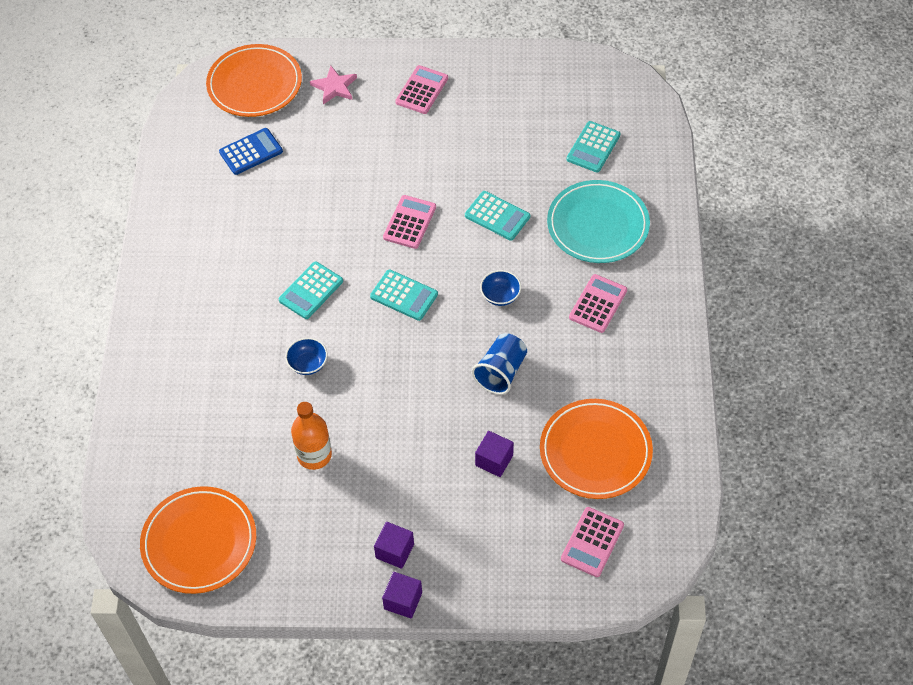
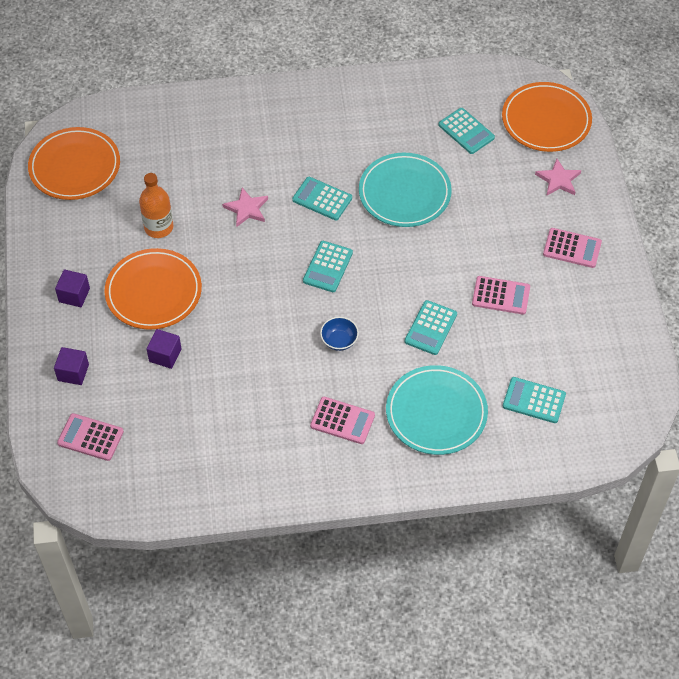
camera: 80 degrees right, 0 degrees up
(251, 152) = (466, 131): blue calculator -> turquoise calculator
(308, 364) = (246, 209): blue bowl -> pink star
(321, 216) = (404, 193): none -> turquoise plate
(403, 601) = (30, 307): purple cube -> purple cube (73, 372)
(409, 222) = (410, 260): pink calculator -> pink calculator (501, 296)
(501, 372) = (256, 350): blue cup -> none
(595, 451) = (181, 432): orange plate -> orange plate (153, 292)

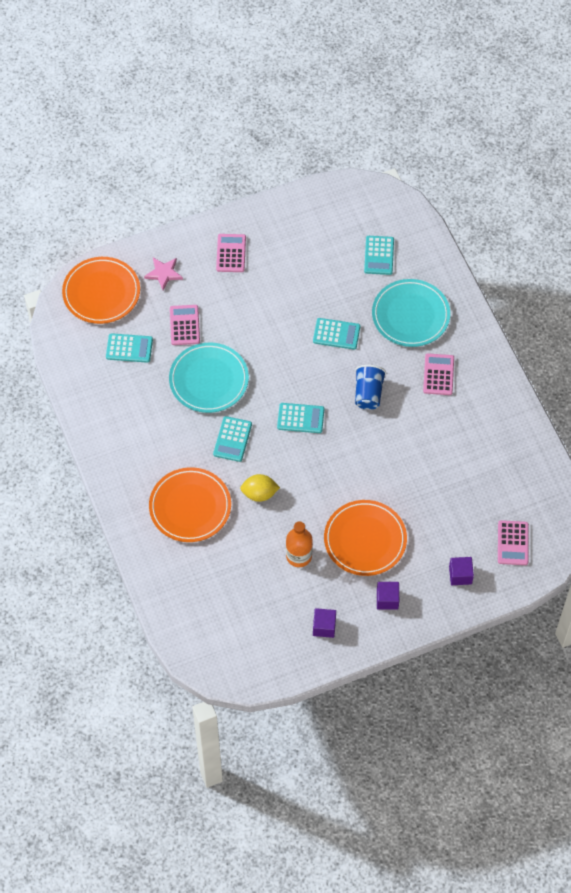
camera: 105 degrees left, 5 degrees up
(75, 167) = (253, 645): orange plate -> orange plate (190, 507)
(165, 355) = (422, 513): purple cube -> purple cube (324, 627)
(246, 209) = (259, 493): pink star -> yellow lemon
(339, 340) = (368, 393): blue bowl -> blue cup
(466, 131) = (129, 348): turquoise calculator -> turquoise calculator turned 60 degrees clockwise
(501, 296) = (291, 293): pink calculator -> pink calculator (184, 325)

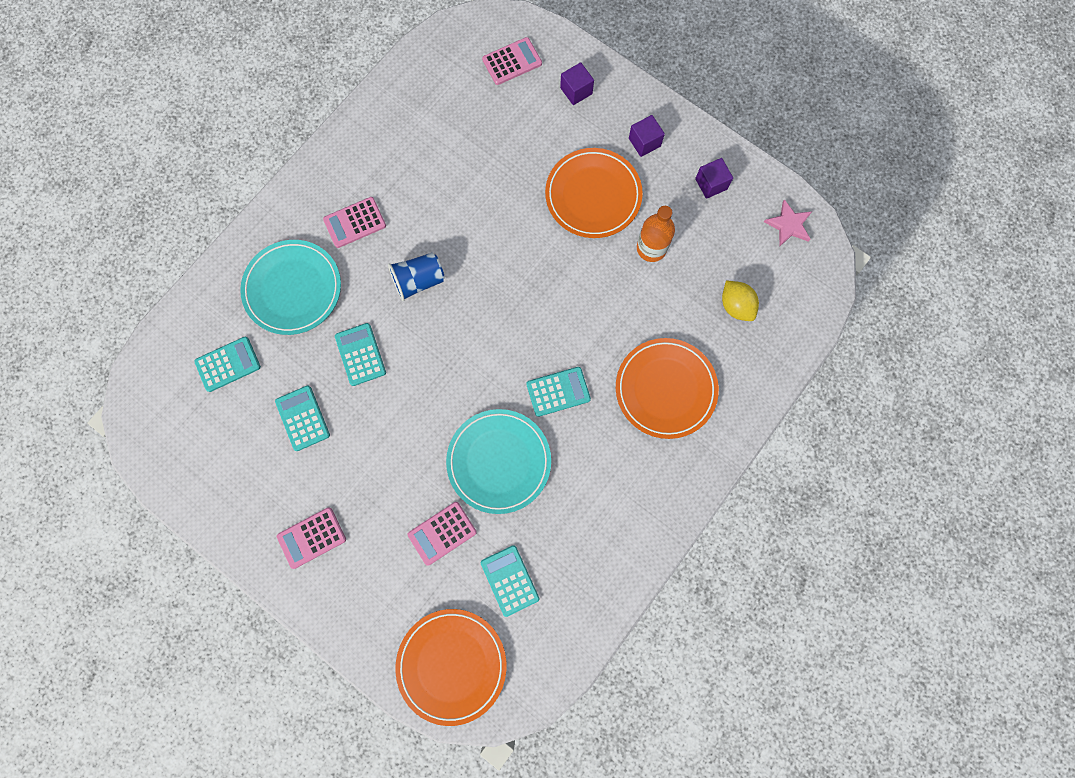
camera: 120 degrees left, 15 degrees up
(164, 273) = (383, 603): pink star -> pink star (789, 225)
(259, 493) = (605, 326): yellow lemon -> yellow lemon (736, 306)
(300, 418) = (490, 334): turquoise calculator -> turquoise calculator (303, 418)

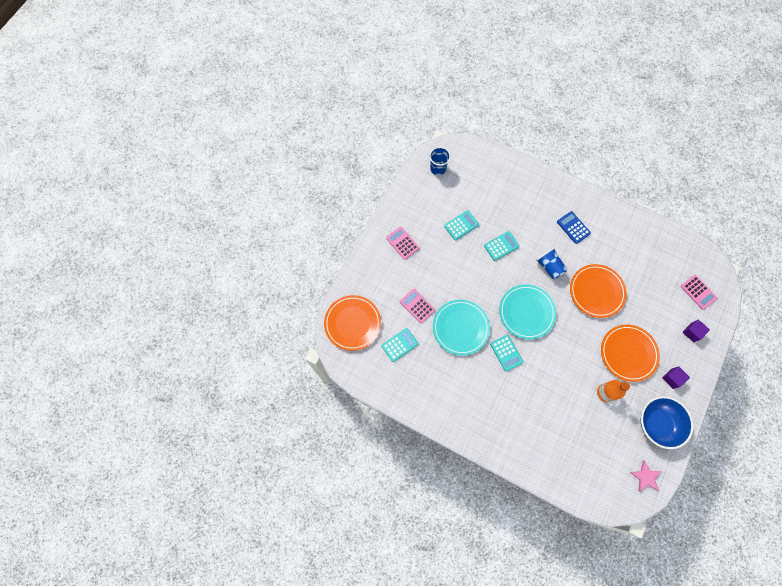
camera: 80 degrees right, 5 degrees down
(173, 438) = (438, 168): none -> blue cup
(228, 364) = (480, 184): turquoise calculator -> none
(293, 289) = (528, 205): turquoise plate -> turquoise plate (526, 312)
(355, 222) = (573, 227): pink calculator -> blue calculator
(665, 389) = (522, 413): orange plate -> orange plate (596, 291)
(711, 184) = (657, 423): purple cube -> blue bowl
(736, 306) = (583, 449): yellow lemon -> none

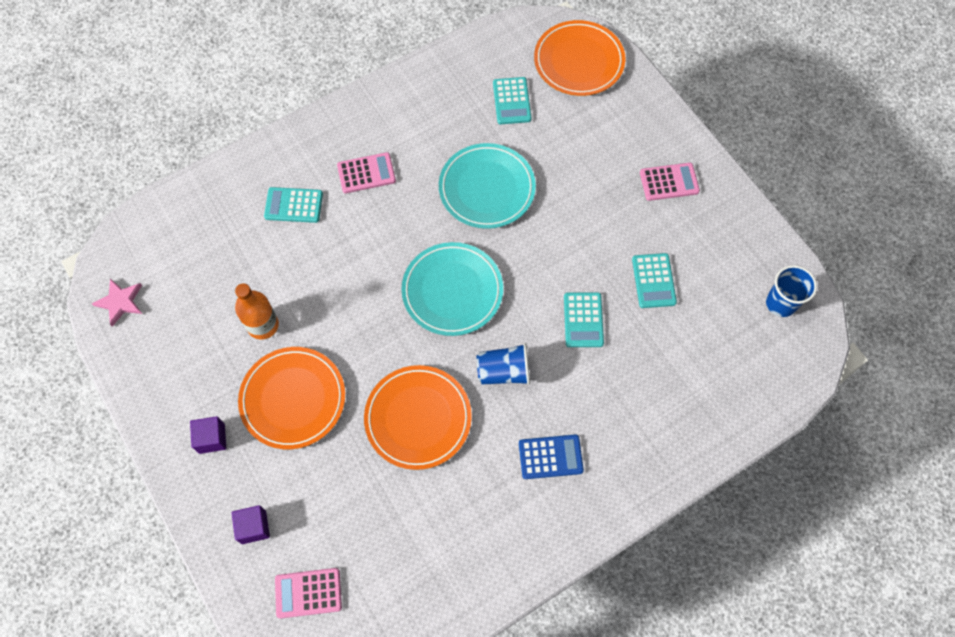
camera: 120 degrees right, 5 degrees down
(417, 306) = (555, 151): pink calculator -> pink calculator (366, 173)
(506, 353) = (411, 227): turquoise calculator -> turquoise calculator (294, 205)
(657, 423) = (170, 369): blue bowl -> none

